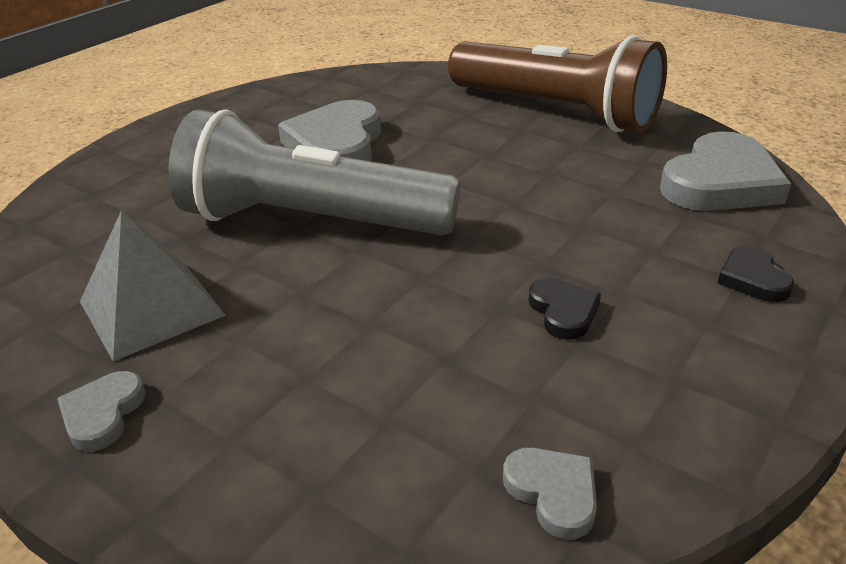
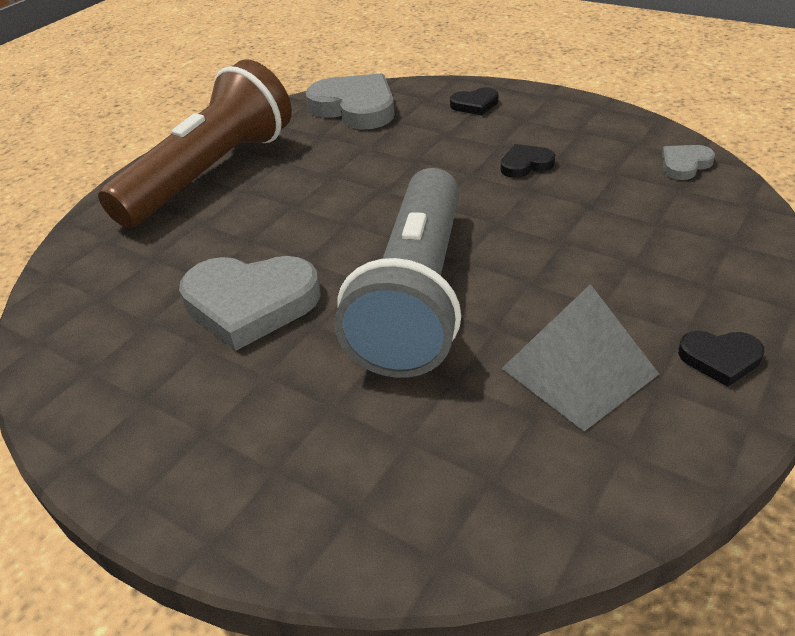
camera: 90 degrees left, 5 degrees up
(103, 414) = (720, 359): grey heart -> black heart

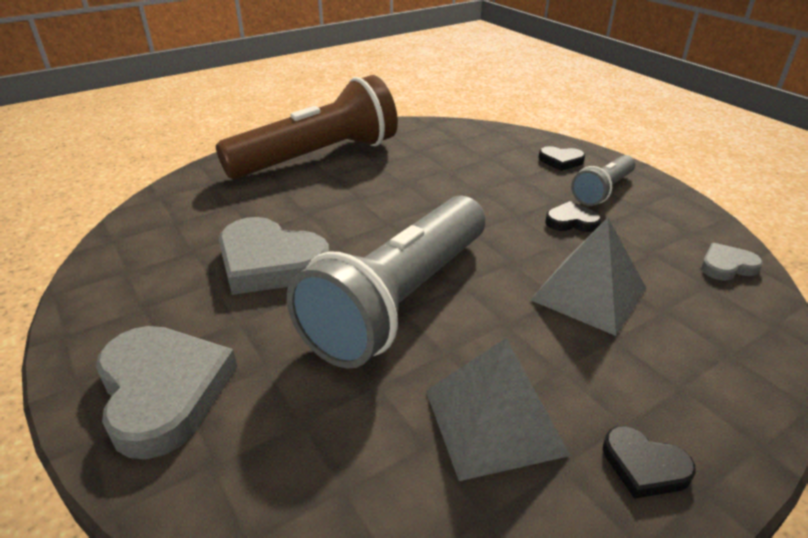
camera: 20 degrees right, 5 degrees down
(355, 108) = (460, 138): grey heart -> grey heart (163, 391)
(535, 124) = (603, 190): none -> grey flashlight
(585, 229) = (588, 293): none -> grey pyramid

